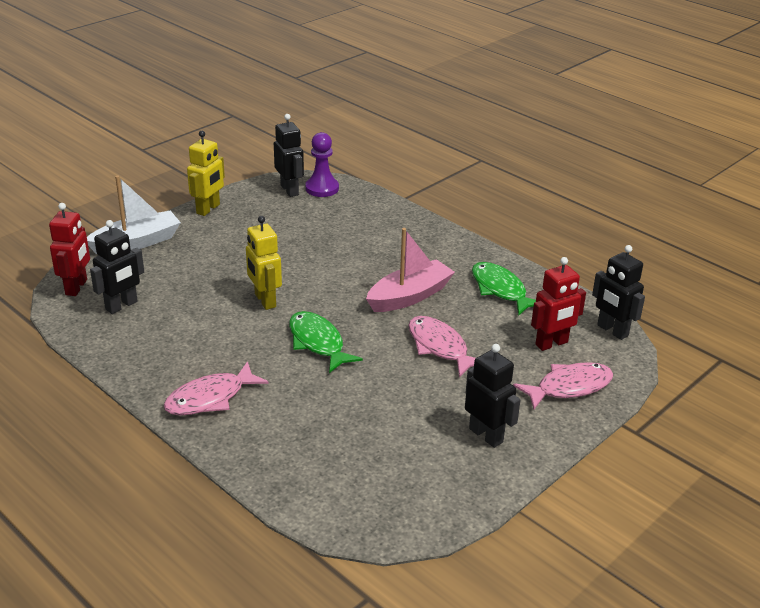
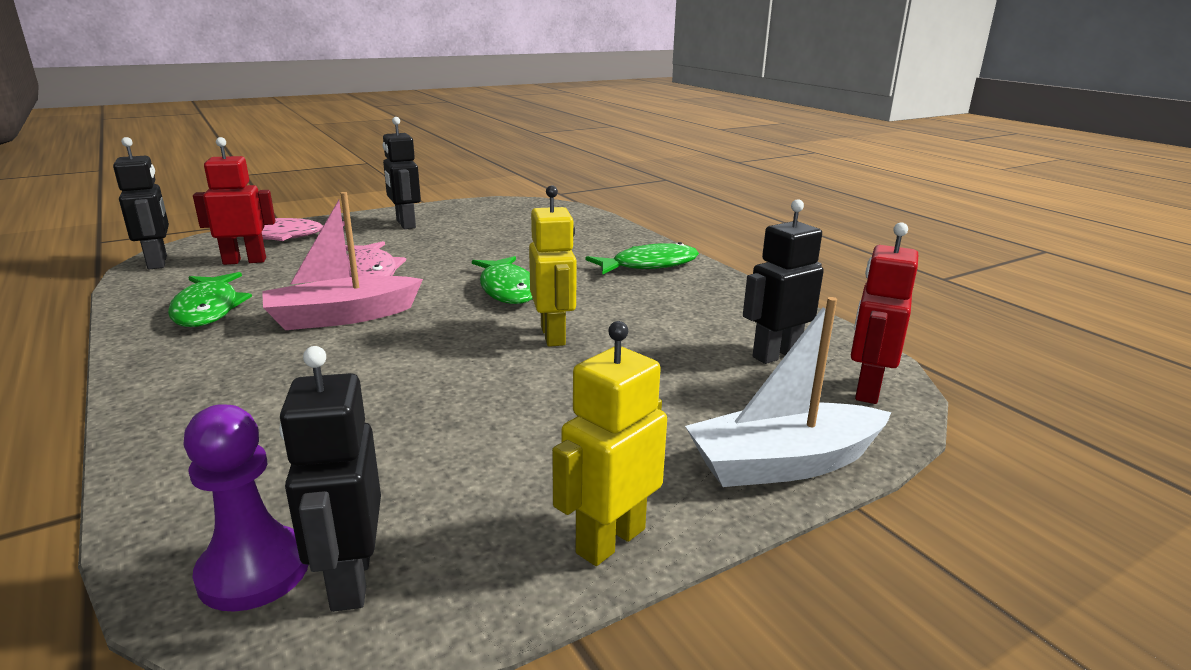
camera: 165 degrees left, 10 degrees down
(210, 398) = (649, 265): pink fish -> green fish

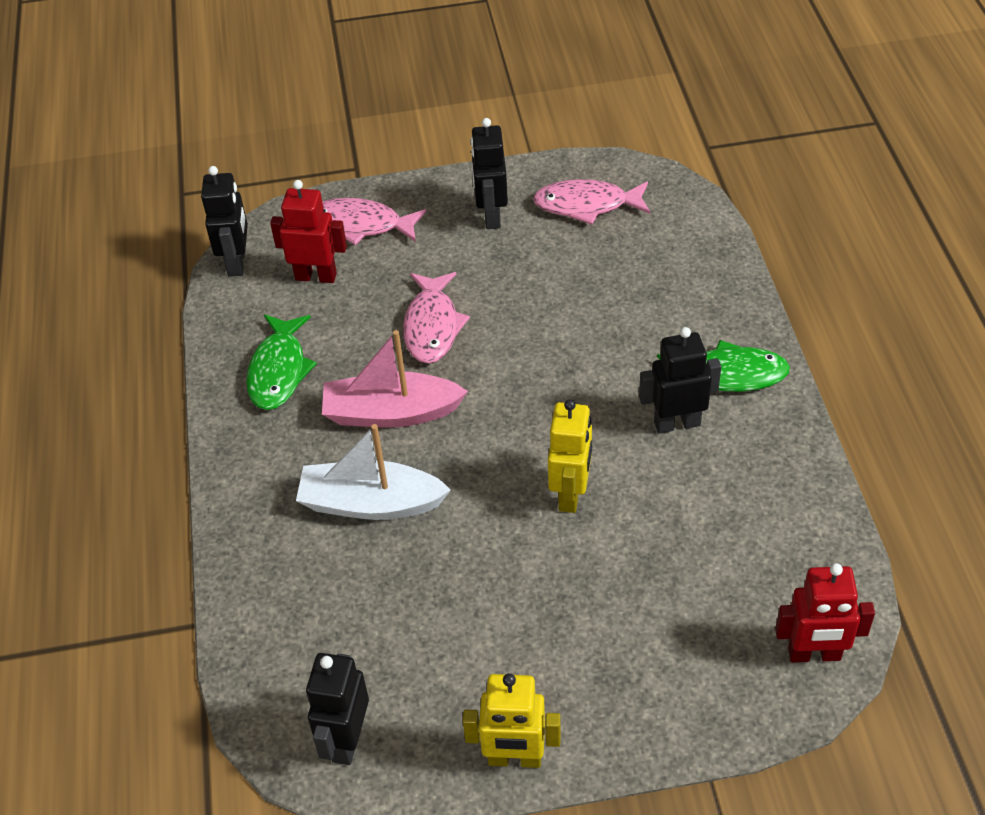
camera: 25 degrees right, 25 degrees up
(254, 571) = (293, 715): purple pawn -> none
(483, 215) = (586, 205): none -> pink fish
(508, 289) = (557, 395): green fish -> none
(610, 540) = (514, 759): yellow robot -> yellow robot turned 150 degrees counterclockwise
(775, 354) = (764, 579): black robot -> black robot (677, 423)
(784, 464) = (679, 723): white boat -> white boat (371, 503)
(866, 390) = (814, 654): red robot -> red robot turned 135 degrees counterclockwise

